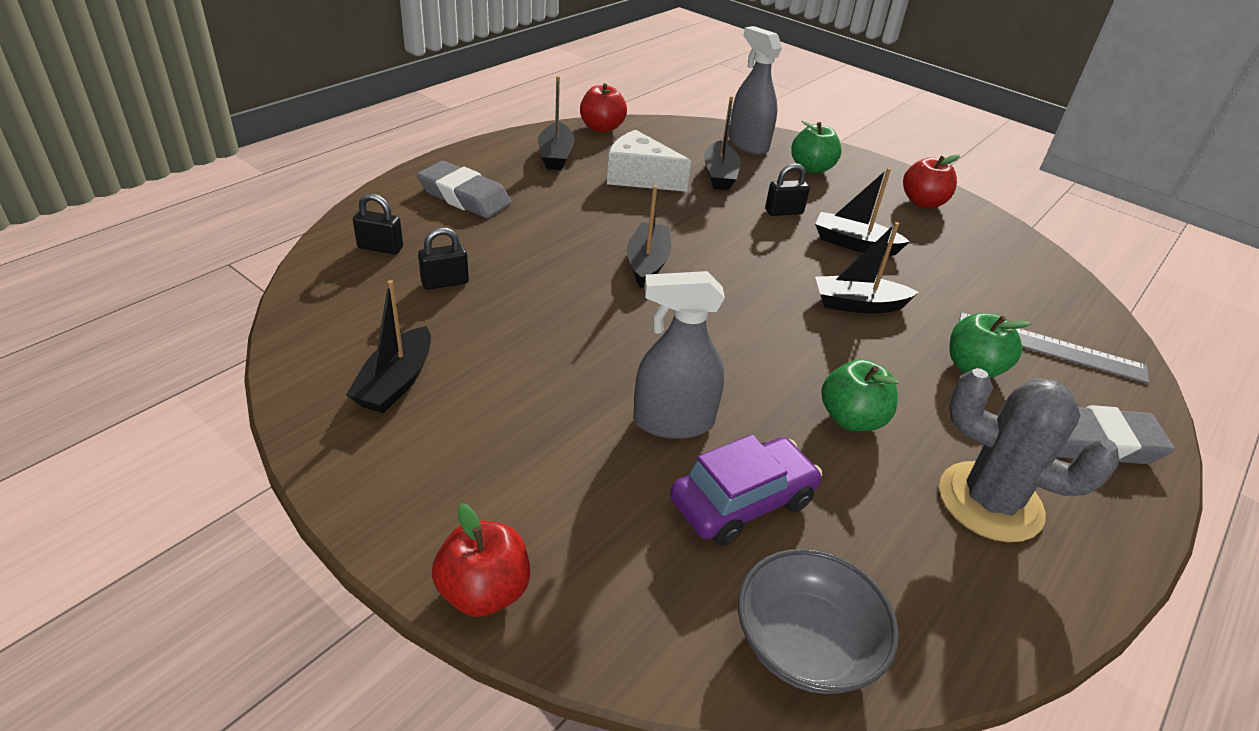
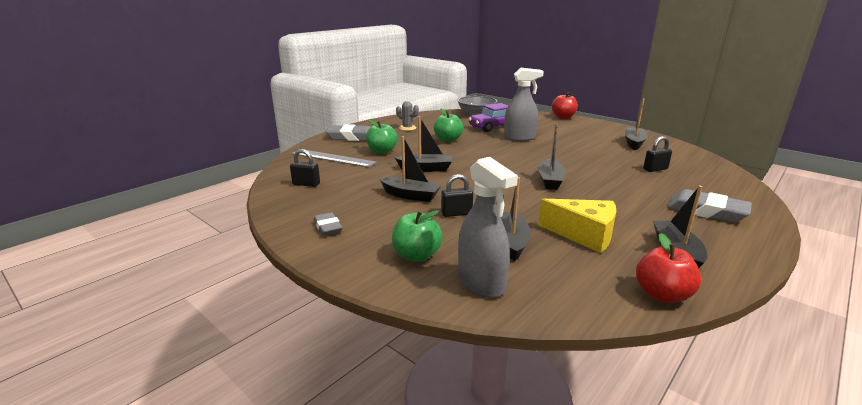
camera: 175 degrees left, 15 degrees down
(380, 248) = (712, 181): black padlock -> black padlock (306, 184)
(639, 177) = (584, 235): white cheese -> yellow cheese
(923, 203) = (328, 227): red apple -> grey eraser
(990, 502) = (407, 128): grey cactus -> grey cactus, size x0.51

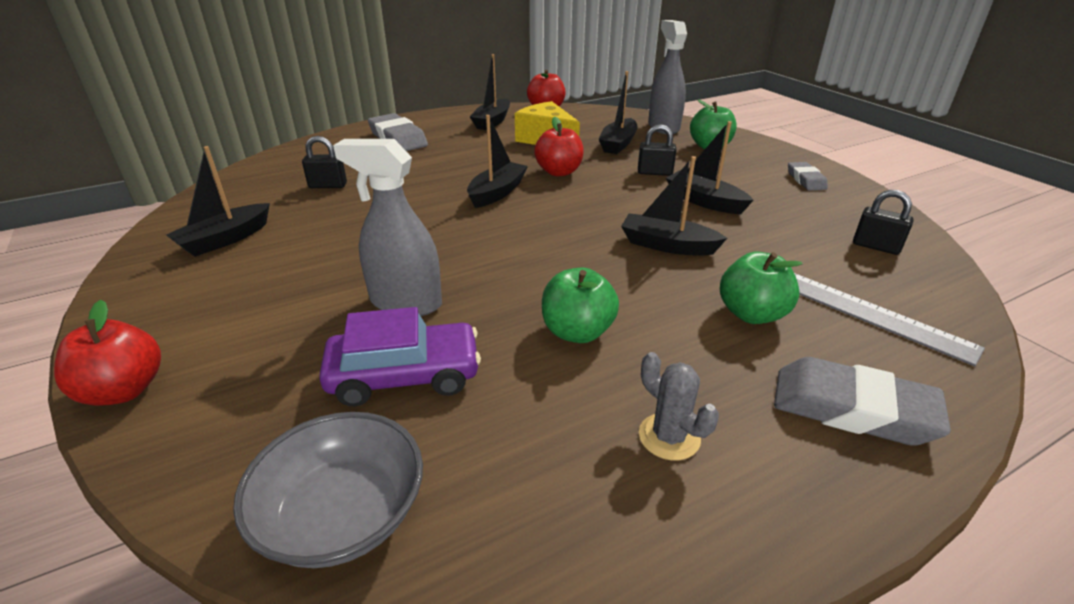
camera: 160 degrees left, 10 degrees up
(530, 202) = (559, 172): none -> red apple

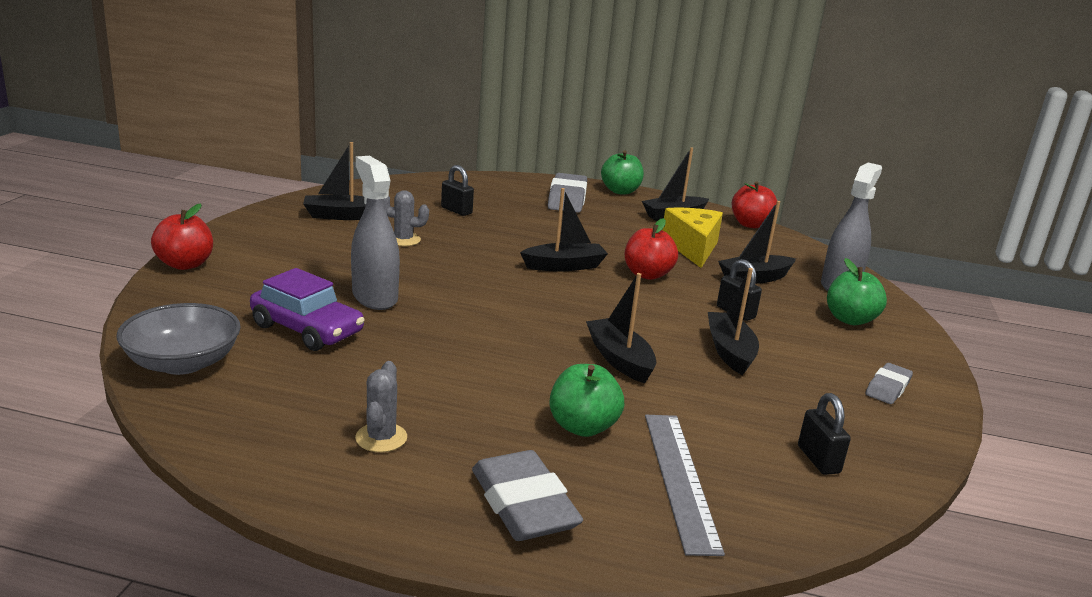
camera: 40 degrees right, 10 degrees down
(329, 234) = (403, 240): none -> grey cactus
(577, 332) = (440, 366): green apple -> green apple (620, 191)

